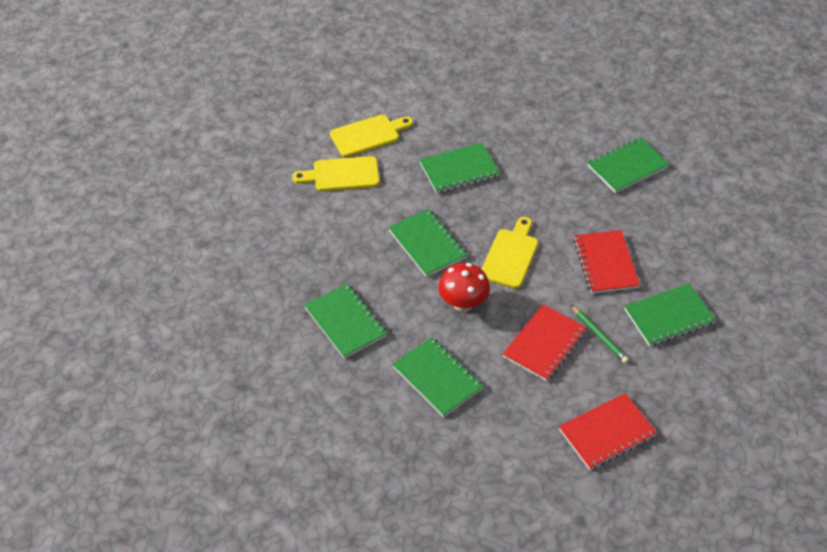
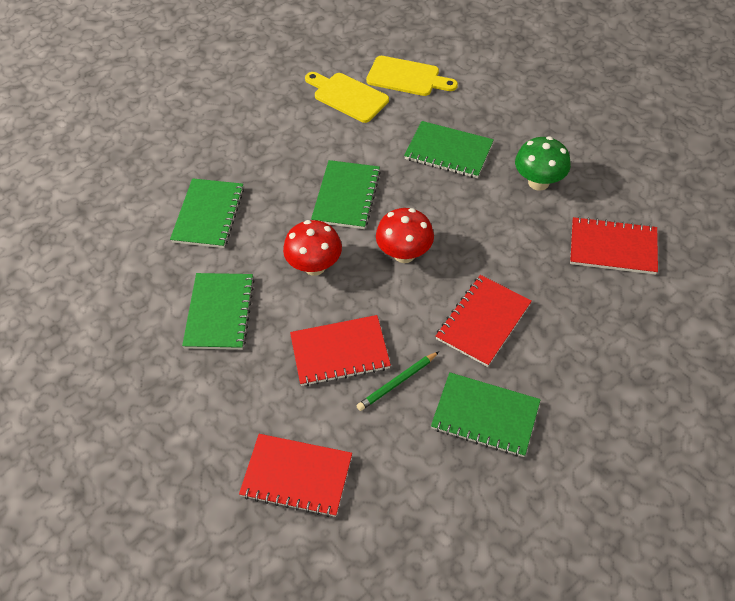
camera: 45 degrees right, 5 degrees up
(510, 256) = (404, 254): yellow cutting board -> red mushroom
(539, 154) = (538, 182): none -> green mushroom
(599, 336) = (397, 383): green pencil -> green pencil turned 45 degrees clockwise
(627, 167) = (613, 248): green notebook -> red notebook

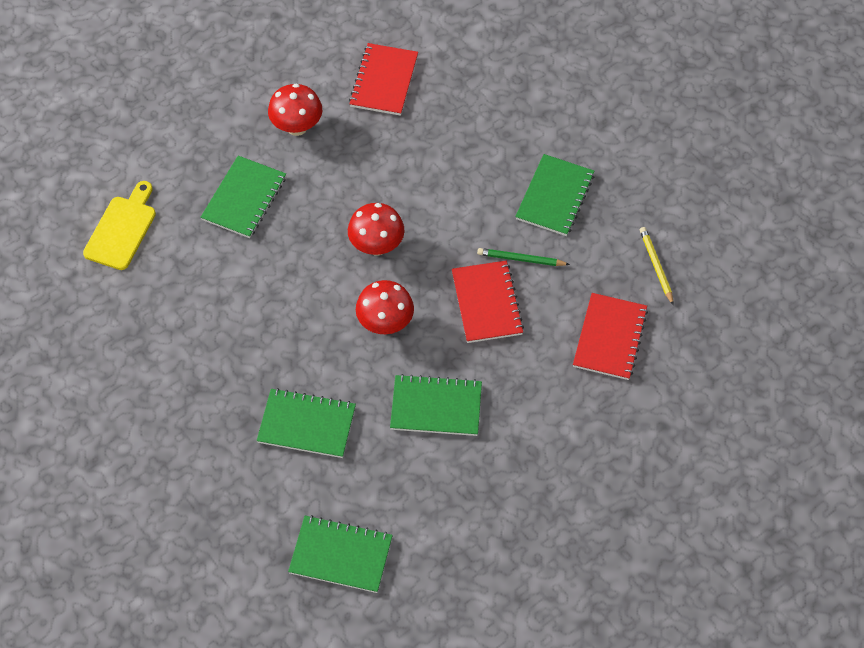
camera: 90 degrees left, 5 degrees up
(346, 196) = (295, 294): green notebook -> green notebook (341, 555)
(348, 96) = (143, 289): yellow cutting board -> none
(397, 383) = (521, 259): green pencil -> green pencil turned 135 degrees clockwise
(397, 530) = (656, 266): none -> yellow pencil
(483, 321) = (459, 189): red notebook -> none
(538, 182) = (297, 127): green mushroom -> red mushroom

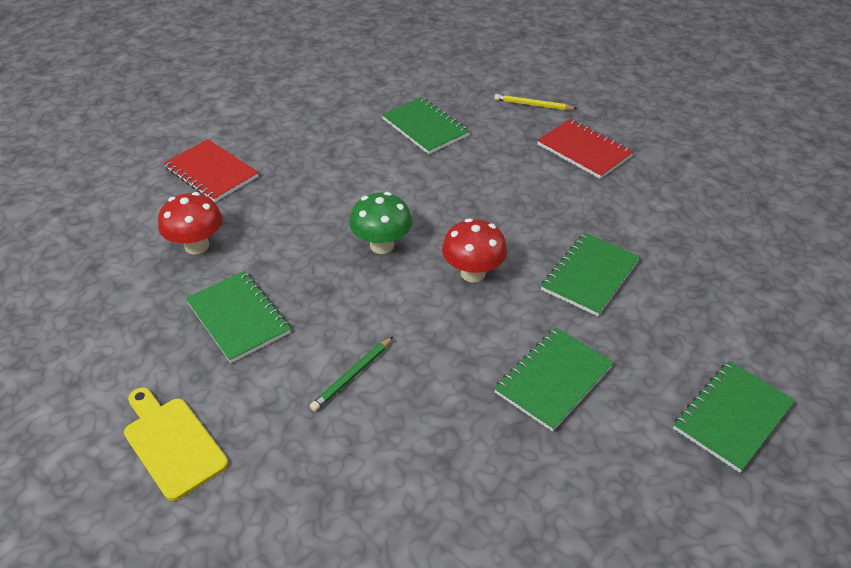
camera: 60 degrees left, 15 degrees down
(376, 246) = (382, 245): red mushroom -> green mushroom
(486, 303) = (500, 202): red notebook -> none
(521, 259) = (470, 167): green pencil -> green pencil (352, 376)

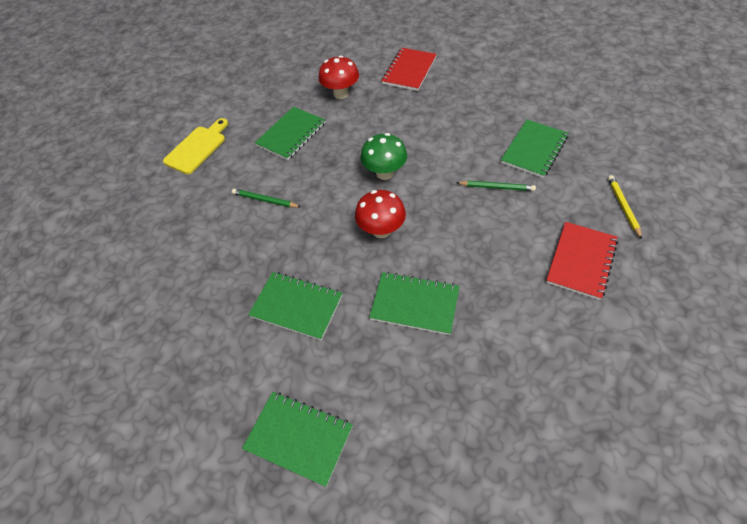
camera: 75 degrees right, 10 degrees up
(461, 169) = (497, 187): none -> green pencil

